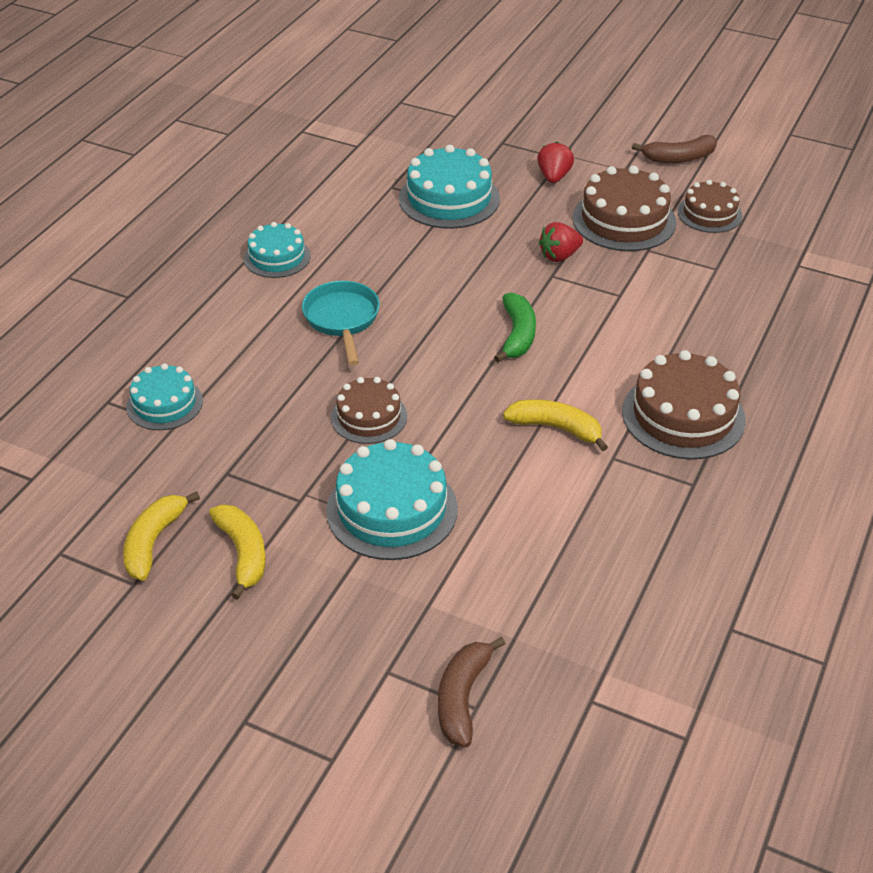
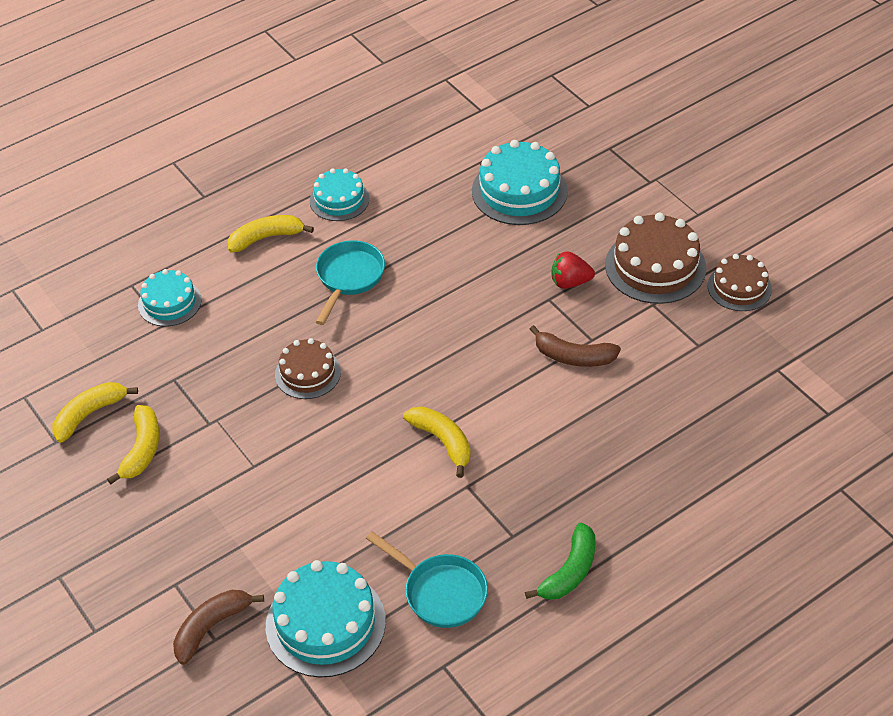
camera: 30 degrees right, 5 degrees up
(226, 312) = (266, 238): none -> yellow banana
(392, 509) = (268, 459): turquoise cake -> turquoise cake (325, 623)
(517, 335) = (477, 345): green banana -> green banana (570, 571)
(554, 177) = (627, 200): red strawberry -> none
(669, 562) = (440, 592): none -> turquoise pan
(679, 158) = (759, 219): brown banana -> brown banana (573, 357)
(683, 415) = (554, 472): brown cake -> none

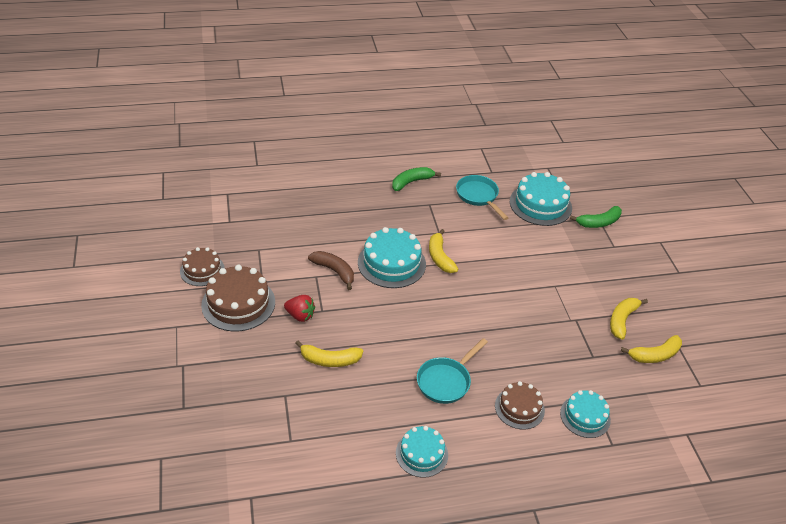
camera: 160 degrees left, 5 degrees down
(211, 627) = (599, 222): brown banana -> green banana
(266, 238) = (494, 442): yellow banana -> yellow banana (330, 360)
(308, 373) = (502, 326): brown cake -> brown cake (519, 408)
(519, 191) = (280, 399): turquoise cake -> turquoise cake (391, 263)

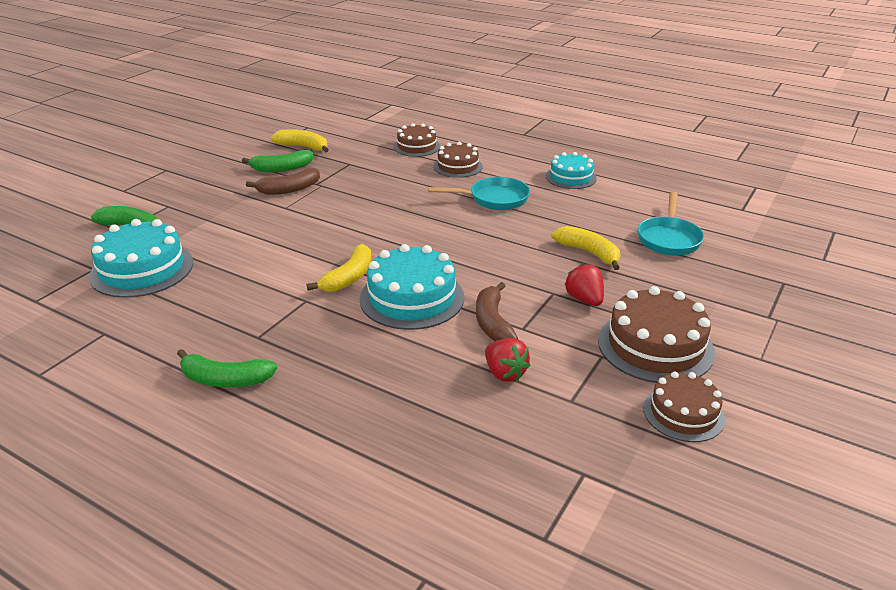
camera: 135 degrees left, 10 degrees down
(300, 246) = (504, 373): none -> red strawberry
(478, 196) = (184, 313): turquoise pan -> turquoise pan (669, 238)
(580, 302) = (289, 189): none -> brown banana
(585, 416) = (416, 146): turquoise cake -> brown cake
(622, 320) = (282, 168): yellow banana -> green banana

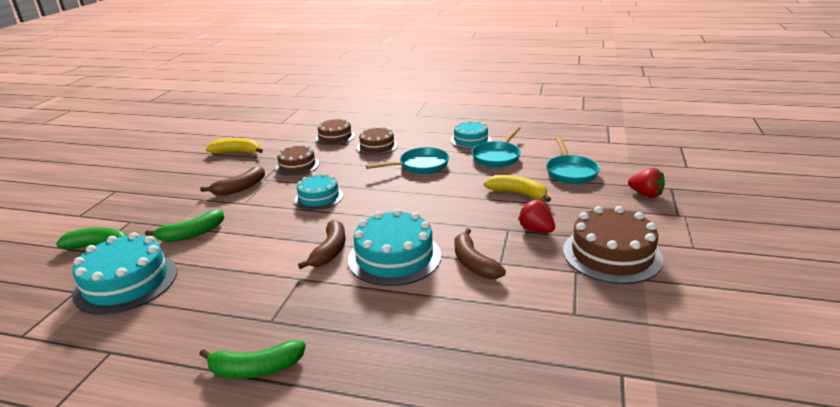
camera: 15 degrees left, 5 degrees down
(282, 168) = (225, 172): green banana -> green banana (192, 234)
(349, 277) = (330, 251): yellow banana -> brown banana
(365, 216) = (319, 197): none -> turquoise cake
(504, 373) = (507, 303): red strawberry -> red strawberry (645, 194)
(591, 204) = (497, 157): none -> turquoise pan
(683, 413) = (666, 303): brown cake -> brown cake (297, 166)

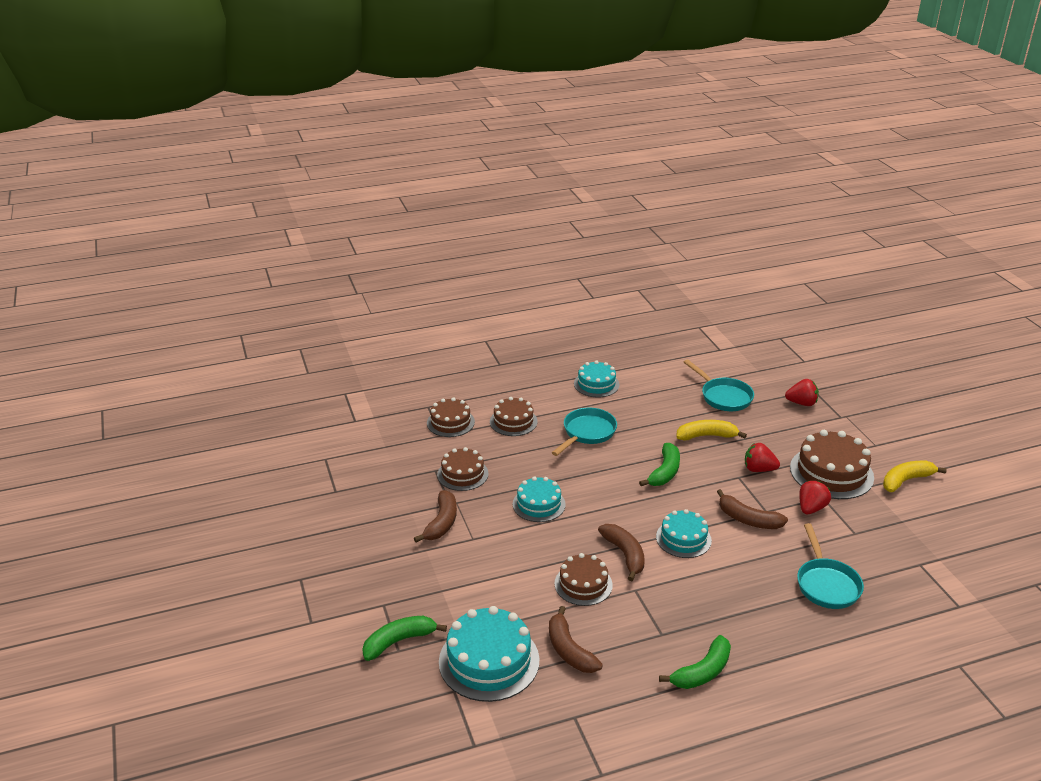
camera: 35 degrees left, 5 degrees up
(186, 300) = (569, 650): none -> brown banana
(192, 234) = (473, 590): green banana -> green banana (665, 472)
(237, 152) = (366, 479): yellow banana -> yellow banana (906, 480)
(268, 259) = (583, 584): none -> brown cake
(394, 257) = (683, 538): turquoise cake -> turquoise cake, size x0.62
(497, 157) = (644, 398): turquoise pan -> turquoise pan (826, 584)
(551, 276) = (811, 508): none -> red strawberry

